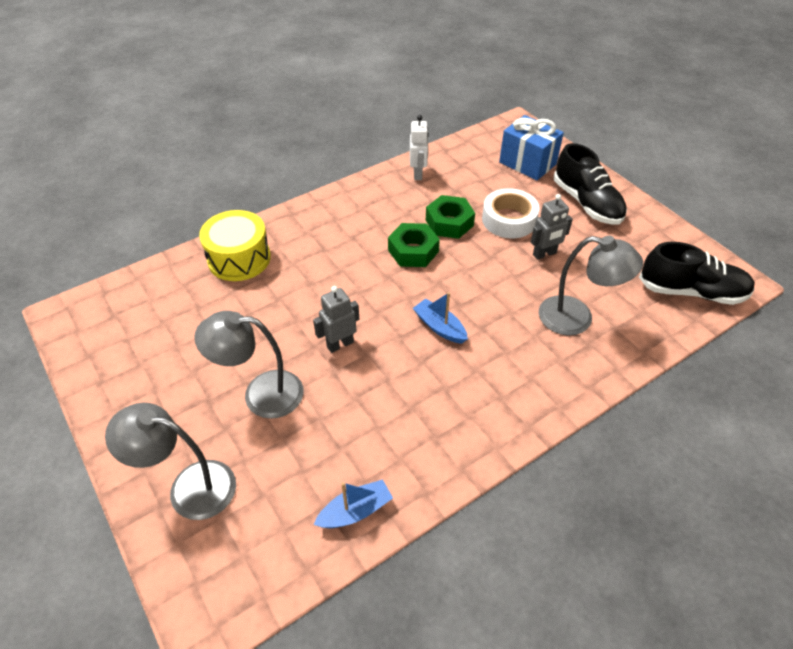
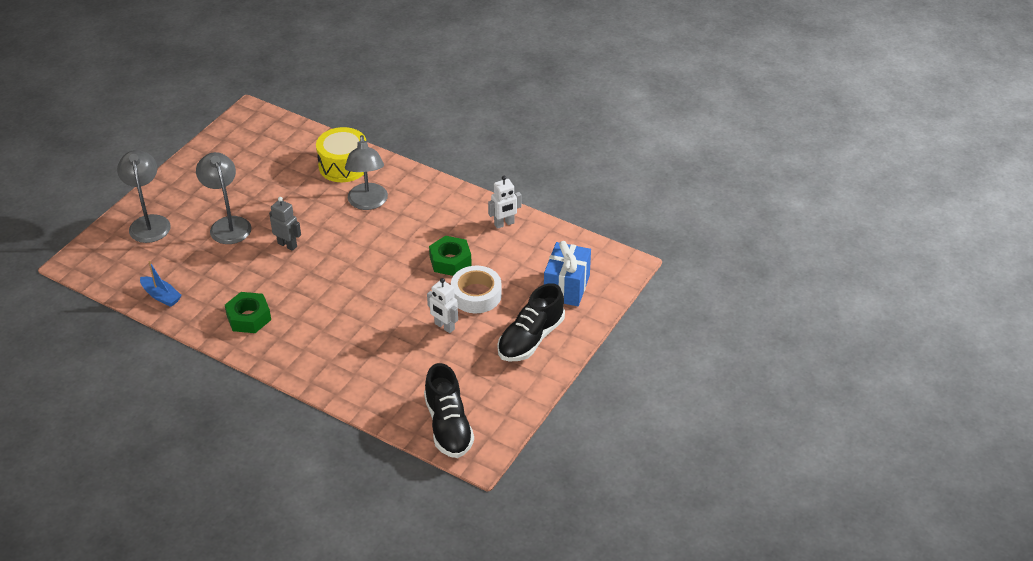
camera: 65 degrees right, 5 degrees down
(413, 251) = (403, 251): green nut -> green nut (248, 317)
(439, 327) = (329, 289): blue boat -> none
(544, 254) = (444, 326): grey robot -> white robot
(577, 318) = (378, 361): grey lamp -> grey lamp (368, 203)

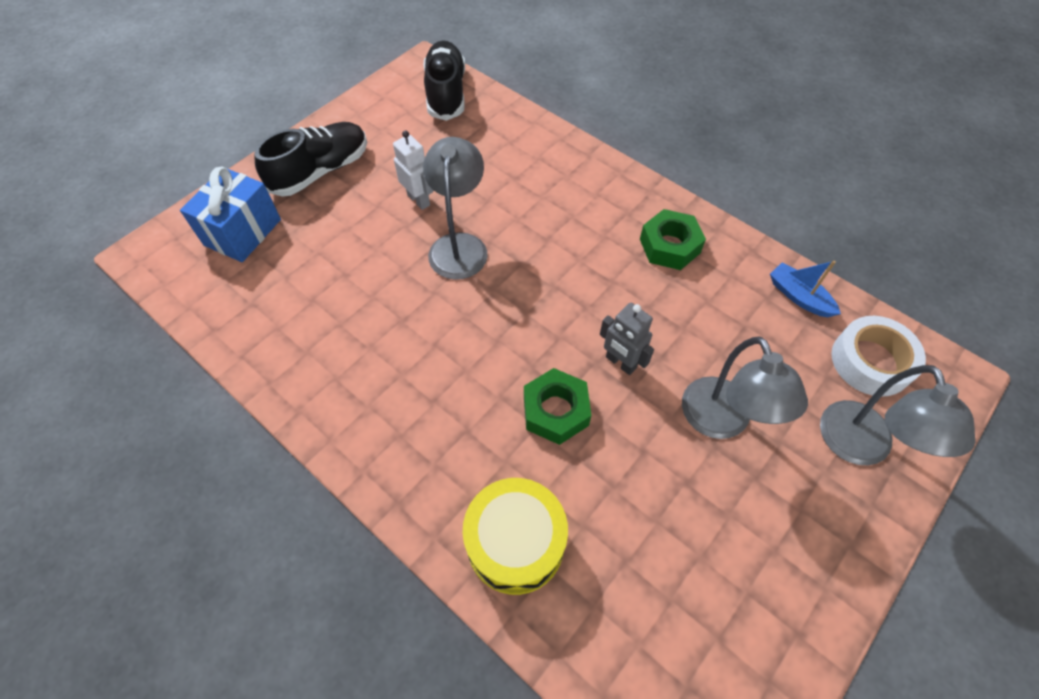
camera: 170 degrees left, 15 degrees up
(368, 203) = (483, 434): grey lamp -> grey lamp (459, 245)
(450, 261) = (381, 296): green nut -> green nut (555, 411)
(476, 295) = (364, 237): white tape -> white tape (871, 361)
(504, 224) = (277, 353): white robot -> none

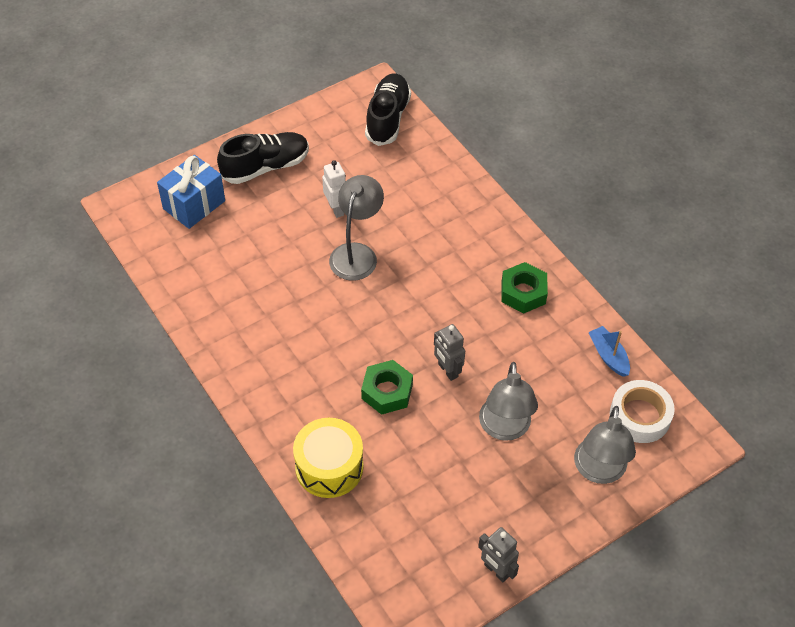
camera: 15 degrees right, 5 degrees down
(801, 639) = (496, 570): none -> grey robot

